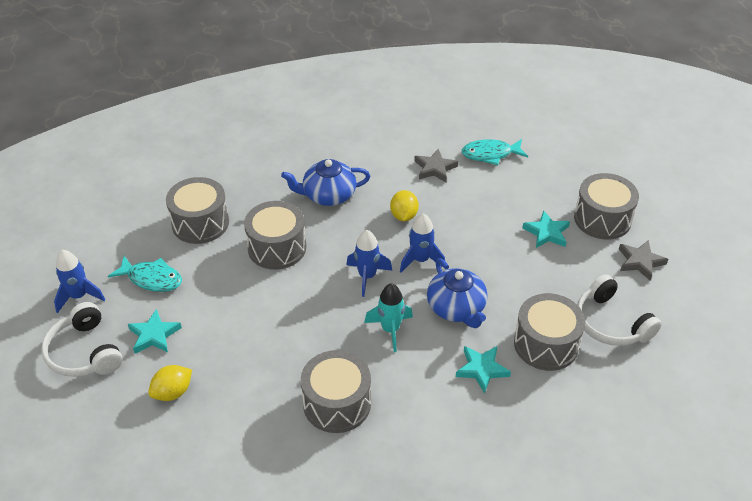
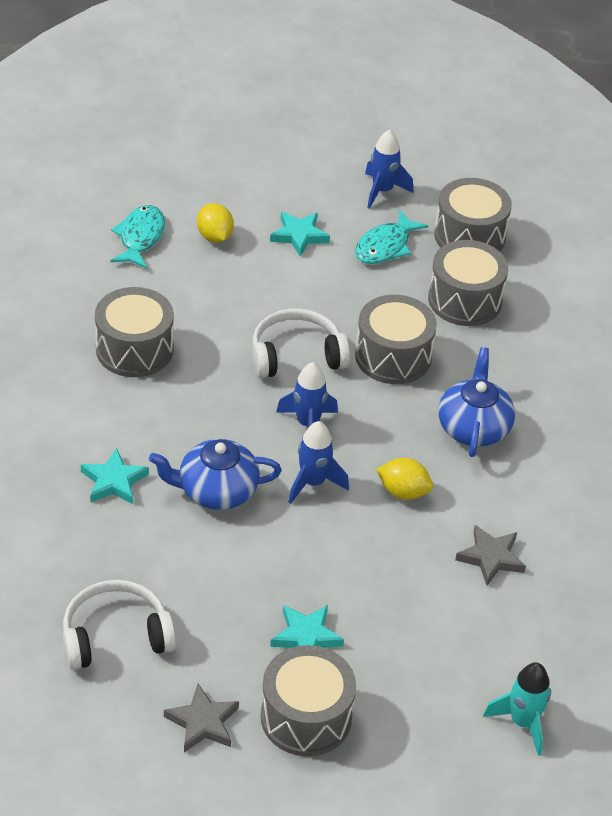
camera: 105 degrees right, 0 degrees up
(84, 352) = (299, 185): white headphones -> white headphones (296, 355)
(390, 330) = (213, 420): turquoise rocket -> turquoise rocket (522, 722)
(490, 154) = (501, 636): turquoise fish -> turquoise fish (140, 238)
(546, 344) = (118, 555): grey drum -> grey drum (469, 236)

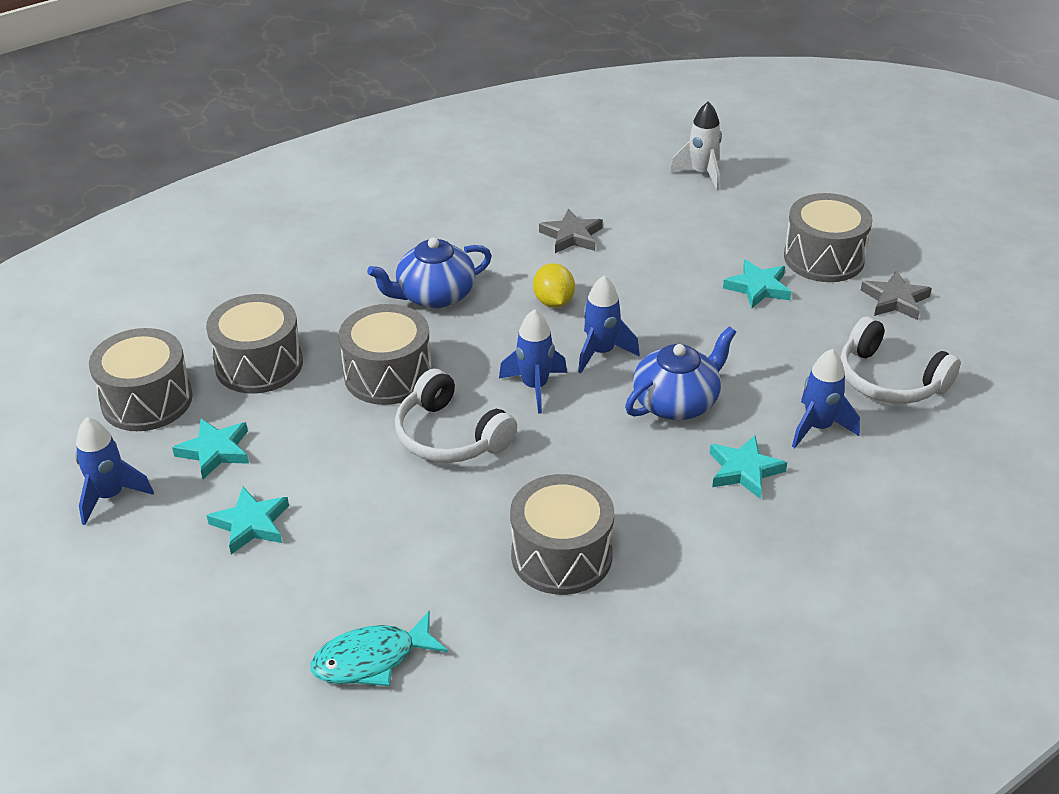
camera: 120 degrees left, 5 degrees down
(111, 552) = (818, 427): none -> blue rocket
(214, 236) = (312, 593): yellow lemon -> none
(216, 490) = (677, 402): blue teapot -> blue teapot turned 90 degrees counterclockwise
(385, 246) = (215, 451): turquoise fish -> turquoise star
(522, 722) = (701, 174): turquoise rocket -> white rocket

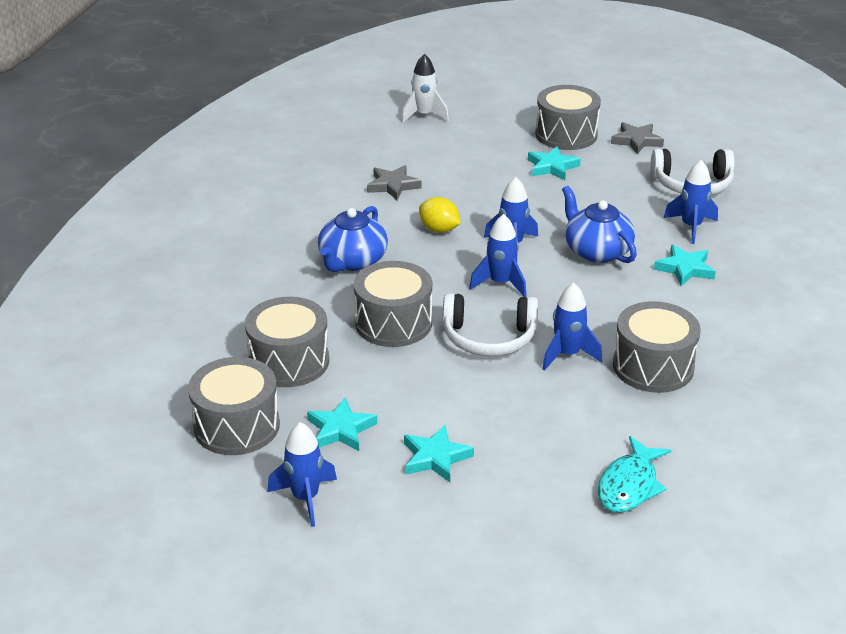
camera: 40 degrees left, 5 degrees down
(497, 495) = (567, 355): none -> blue rocket
(677, 402) = (596, 251): blue teapot -> blue teapot turned 45 degrees counterclockwise

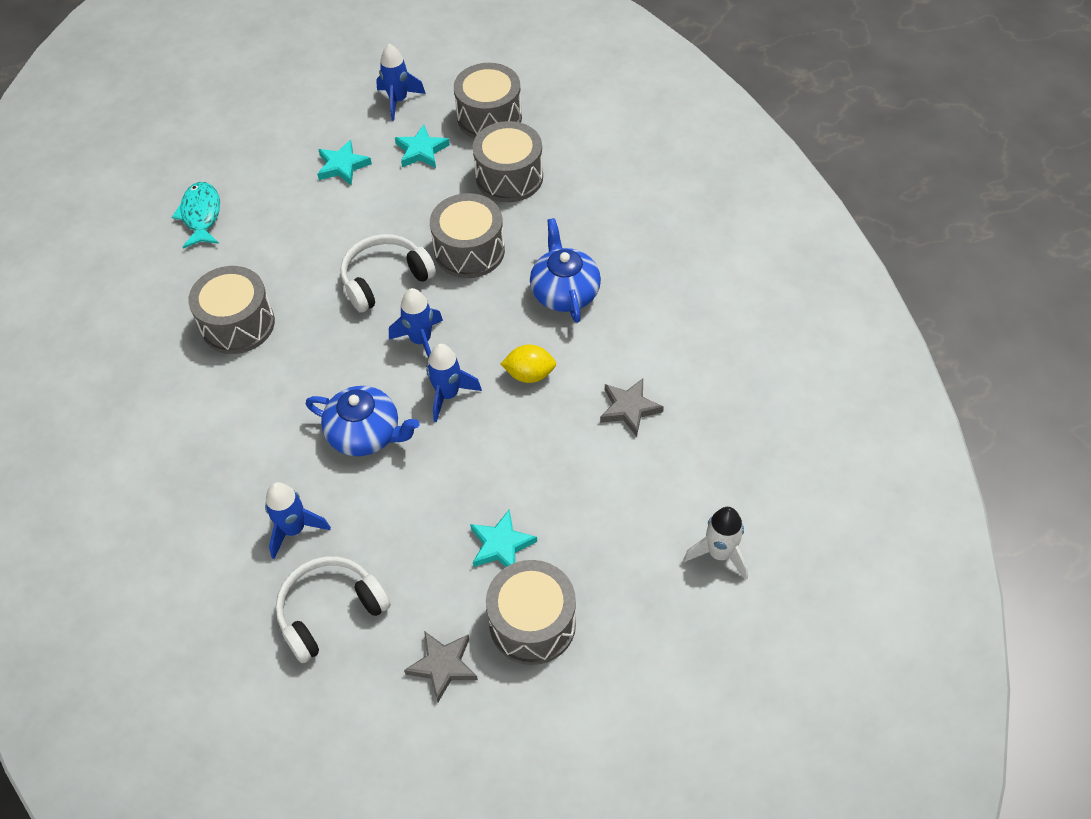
camera: 145 degrees right, 20 degrees up
(567, 355) = (312, 297): blue rocket -> none
(685, 269) = (269, 459): turquoise star -> none

